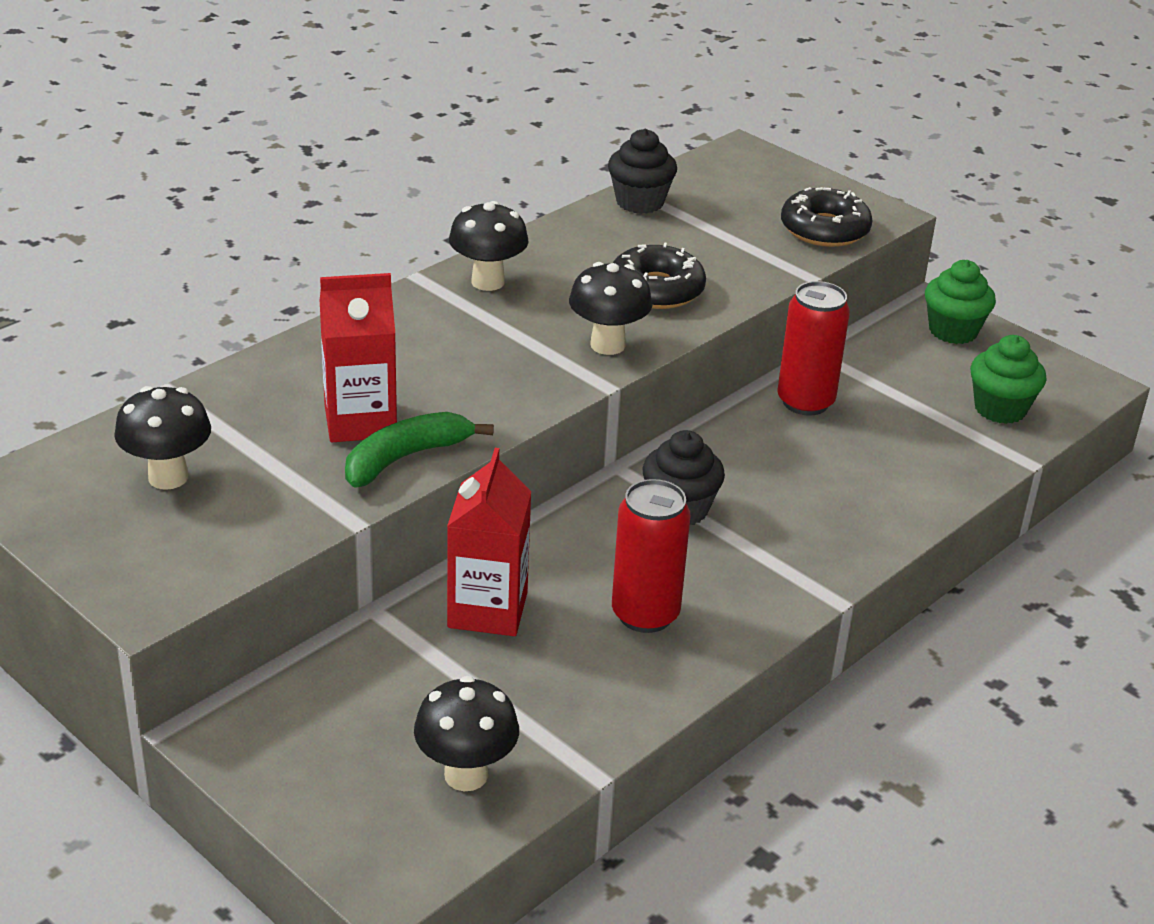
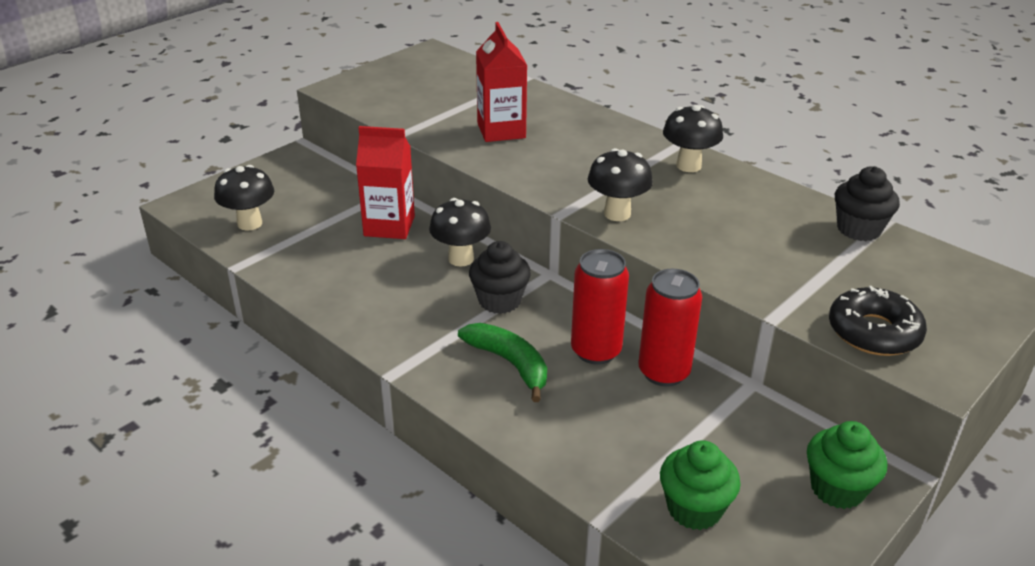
camera: 90 degrees right, 0 degrees up
(168, 477) = (440, 85): black mushroom -> black mushroom (461, 259)
(405, 458) = (463, 146): green banana -> green banana (510, 363)
(645, 614) = (381, 284): red can -> red can (596, 351)
(656, 289) = (710, 236): black donut -> none

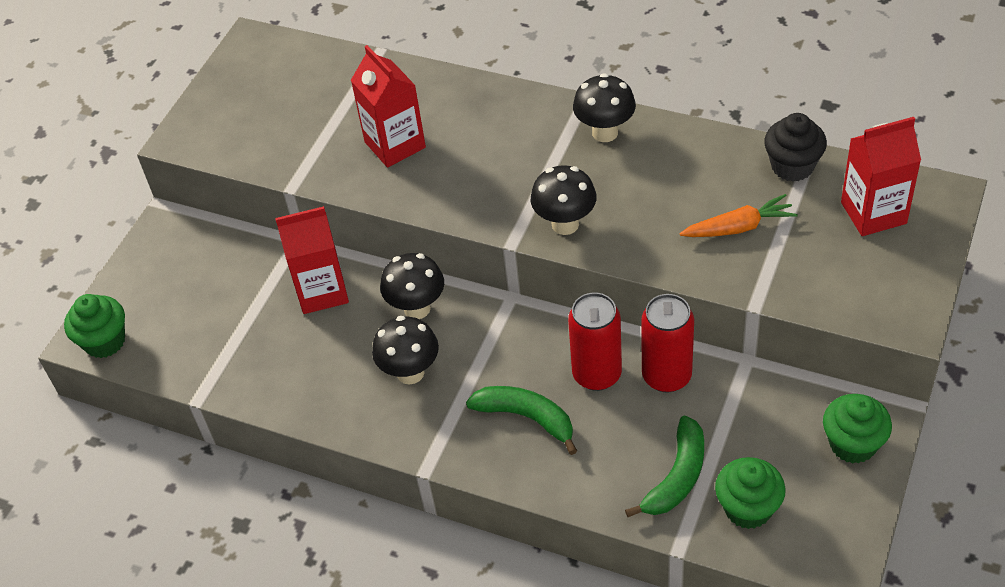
camera: 15 degrees left, 15 degrees up
(196, 210) = (105, 341): none -> green cupcake
(249, 223) = (175, 339): black mushroom -> black mushroom (410, 373)
(499, 301) = (481, 348): black cupcake -> none
(632, 457) = (677, 477): none -> green banana
(784, 257) = (739, 227): none -> orange carrot
(874, 332) = (844, 291): black donut -> none
(930, 282) = (873, 213): none -> red carton

